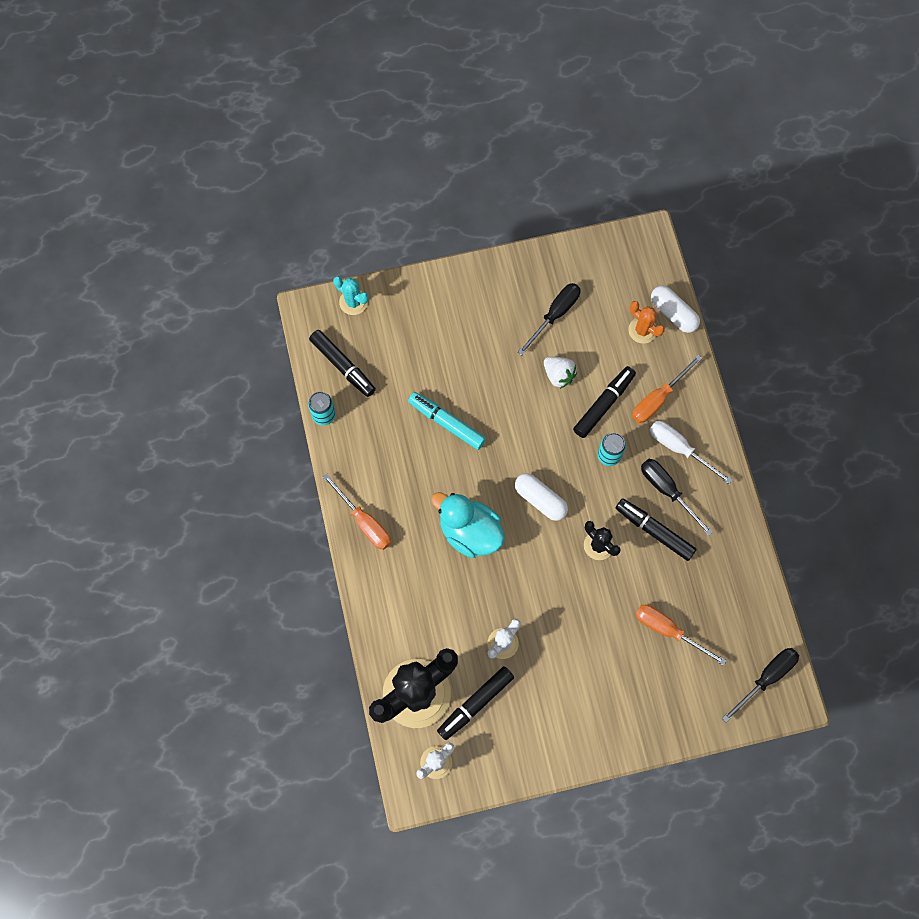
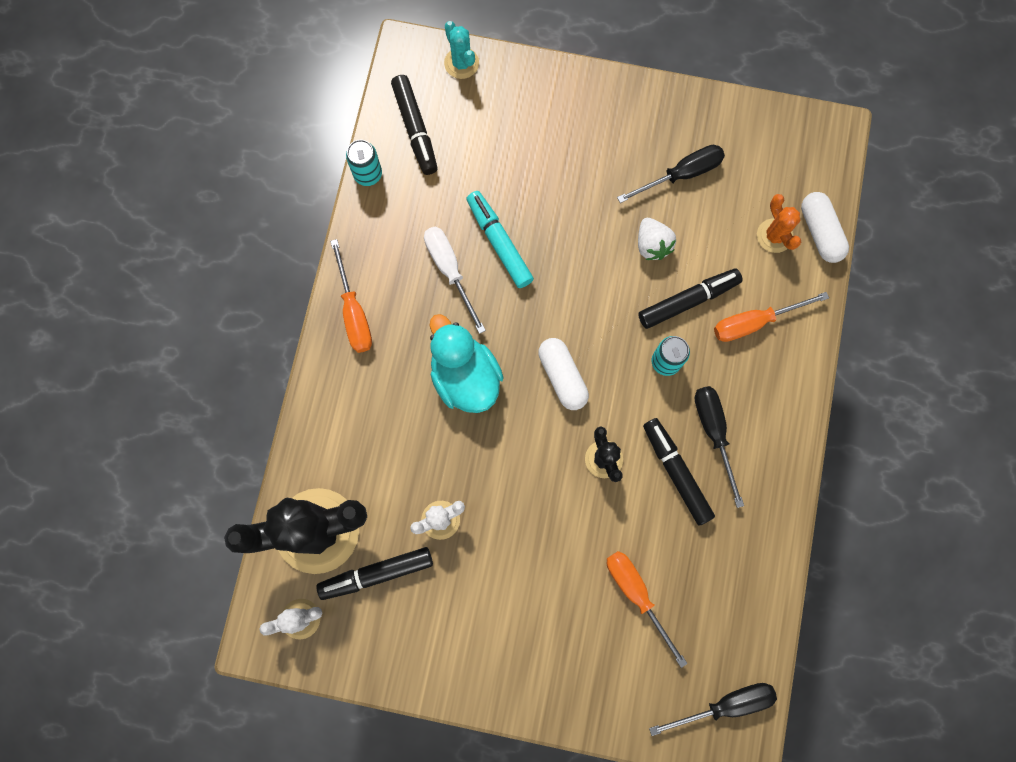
camera: 25 degrees right, 5 degrees up
(679, 448) = (752, 391): white screwdriver -> white screwdriver (450, 271)

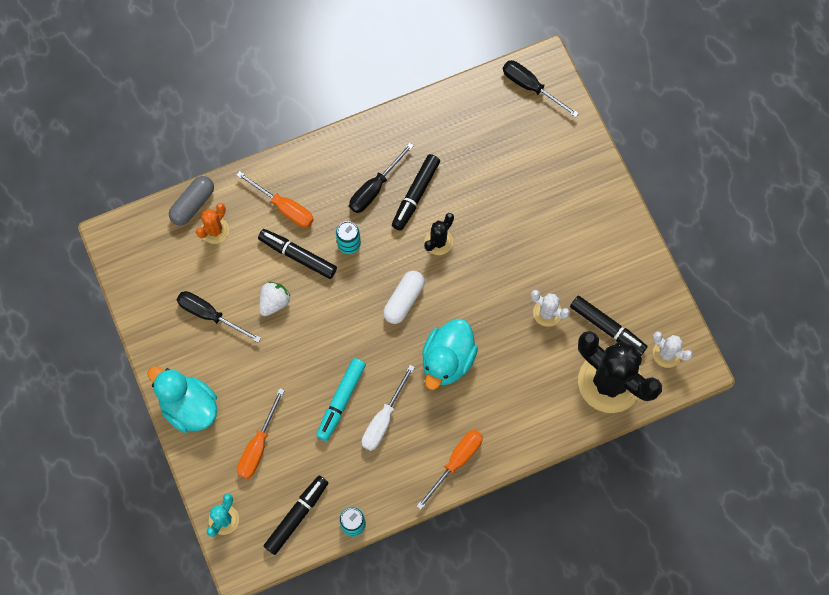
camera: 125 degrees left, 5 degrees down
(597, 98) = (189, 406): none -> turquoise duck
(636, 594) = (505, 172): orange screwdriver -> orange screwdriver (258, 446)
(820, 232) = (193, 204): white capsule -> grey capsule

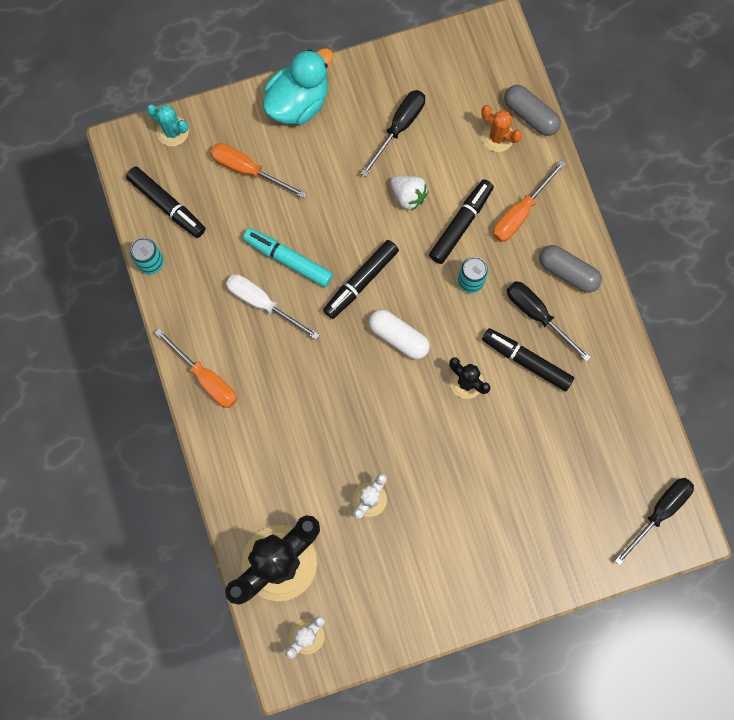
camera: 95 degrees right, 5 degrees up
(335, 166) = (568, 272): none -> grey capsule
(447, 360) = (323, 379): turquoise duck -> none
(607, 327) = (345, 568): black marker -> black marker (361, 281)

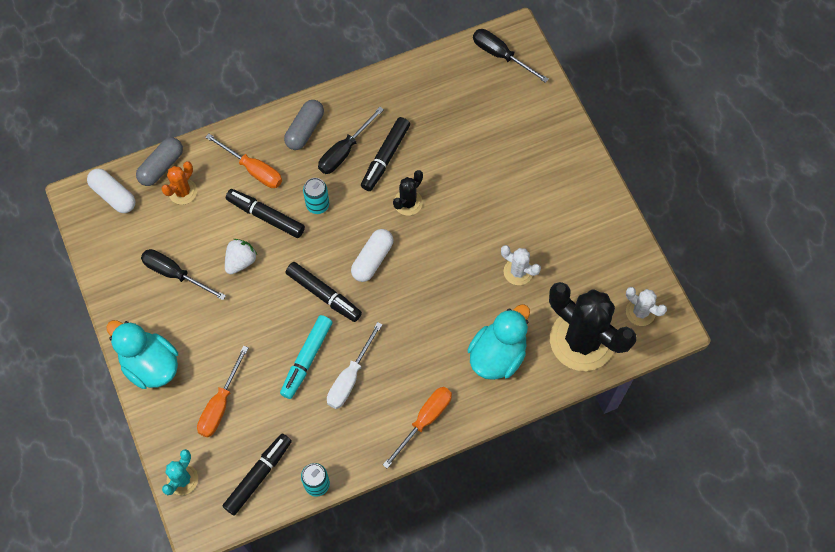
camera: 95 degrees left, 10 degrees down
(271, 465) = (497, 355): none -> turquoise duck
(498, 65) = (113, 195): none -> white capsule

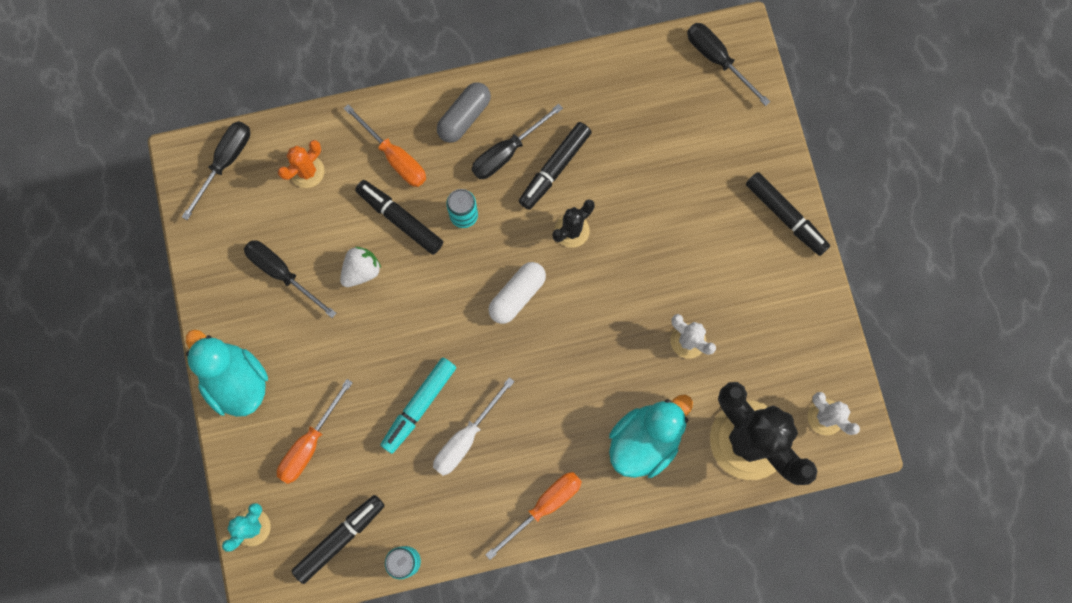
camera: 10 degrees right, 10 degrees up
(113, 195) = (225, 162): white capsule -> black screwdriver
(161, 166) = (287, 135): grey capsule -> none
(324, 294) = (452, 329): black marker -> black marker (785, 216)

